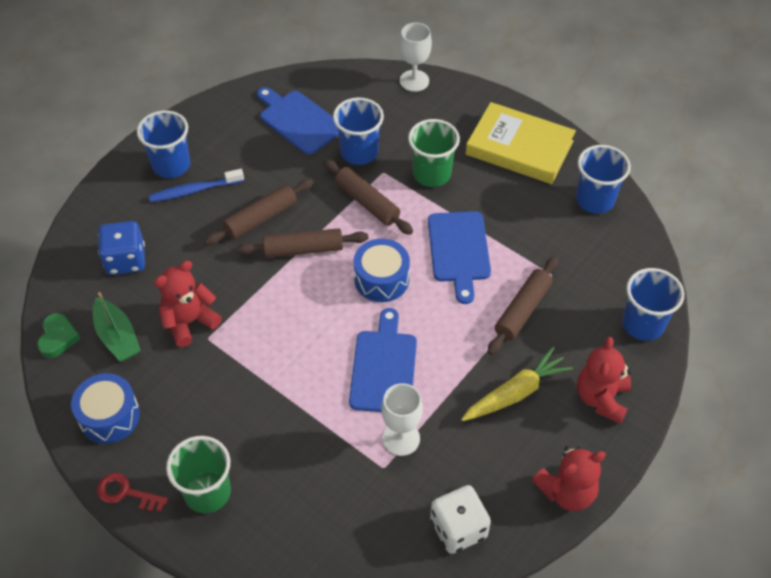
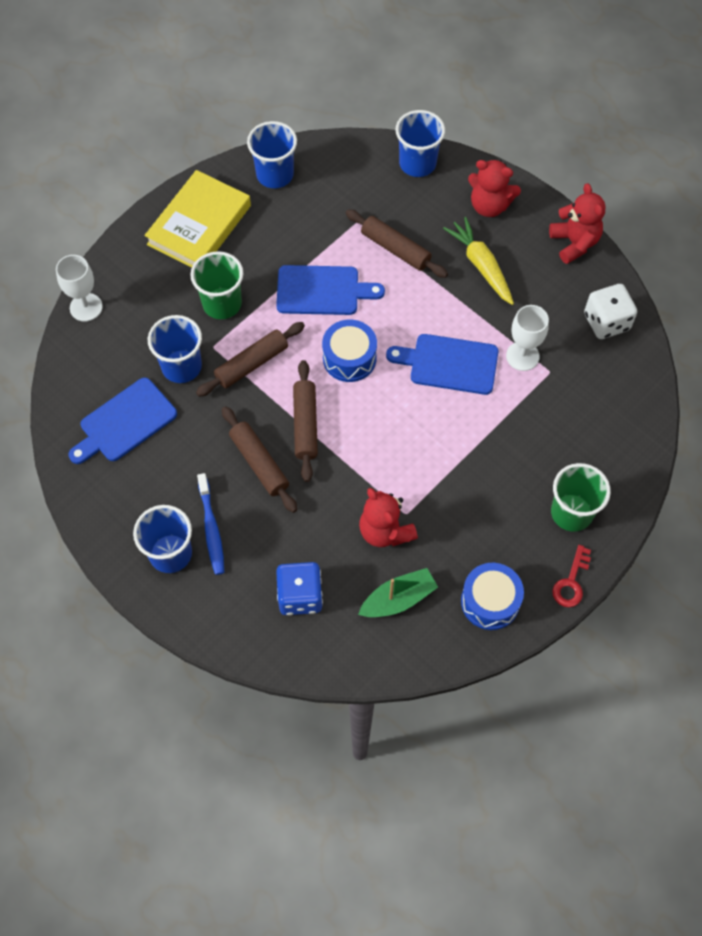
camera: 85 degrees left, 10 degrees up
(58, 338) = (395, 658): green heart -> none

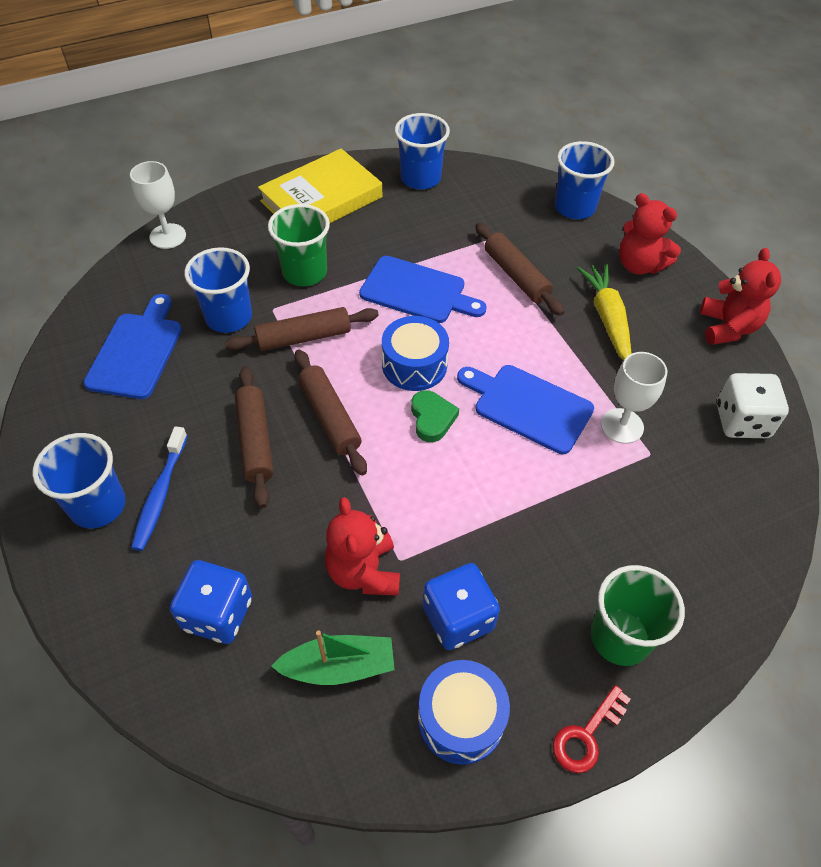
camera: 20 degrees right, 10 degrees down
(125, 422) = (137, 351): blue cutting board -> blue cutting board turned 120 degrees clockwise
(305, 424) = (329, 417): brown rolling pin -> brown rolling pin turned 45 degrees counterclockwise
(382, 399) = (432, 418): none -> green heart
(462, 539) = (458, 618): none -> blue dice

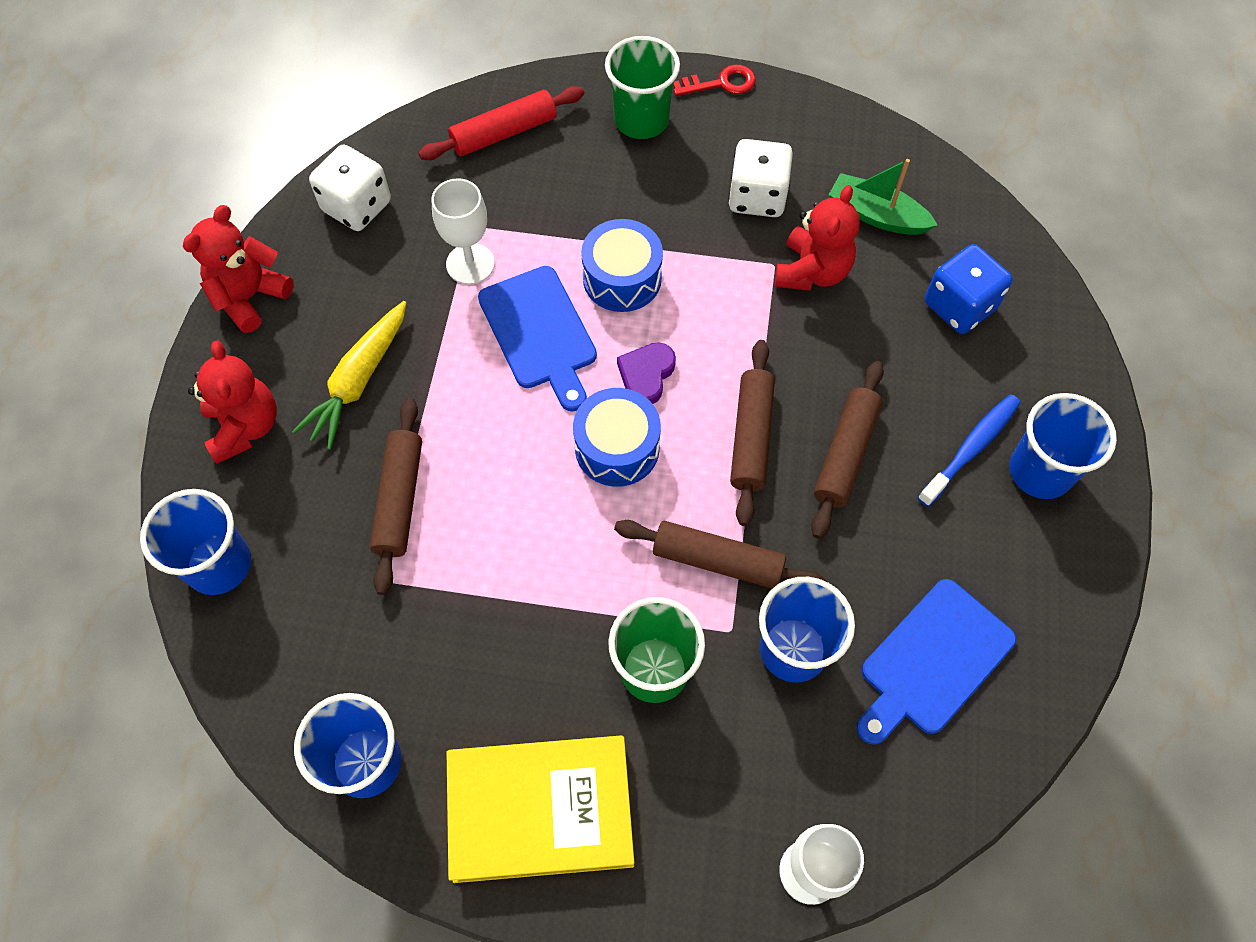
camera: 145 degrees left, 10 degrees up
(417, 291) = (536, 549): blue cutting board -> none
(432, 418) = (646, 375): green heart -> purple heart
(458, 618) = (757, 197): blue dice -> white dice
(461, 718) = (804, 137): blue drum -> blue drum (622, 278)
(713, 548) = (504, 133): none -> red rolling pin

